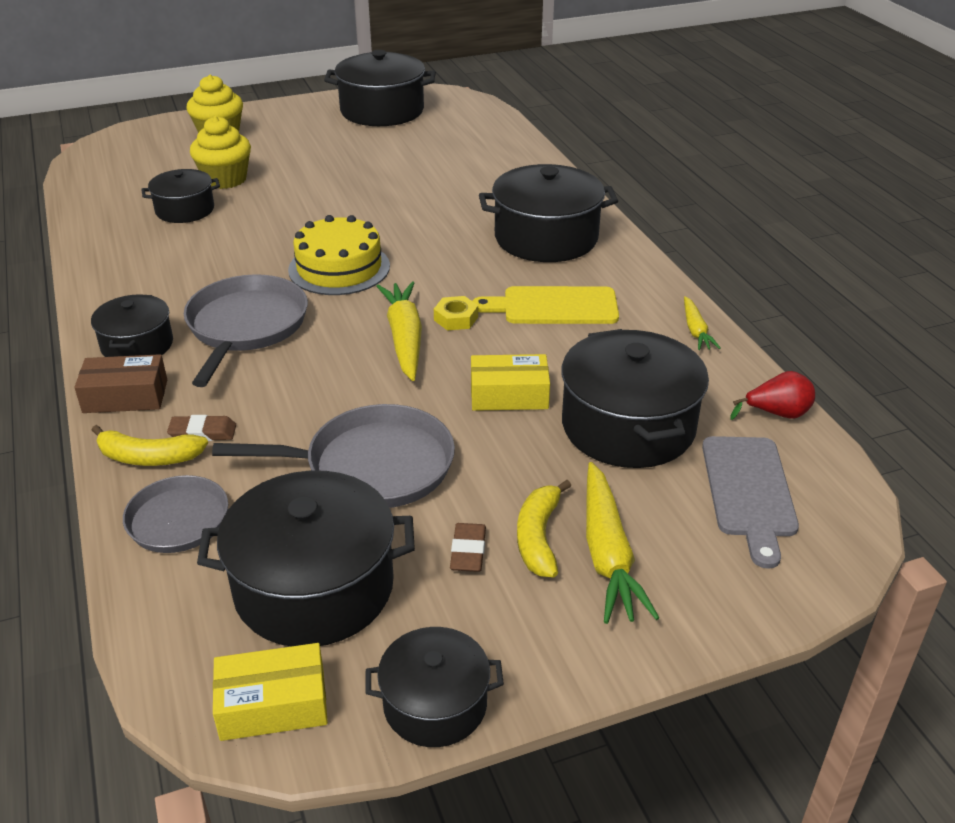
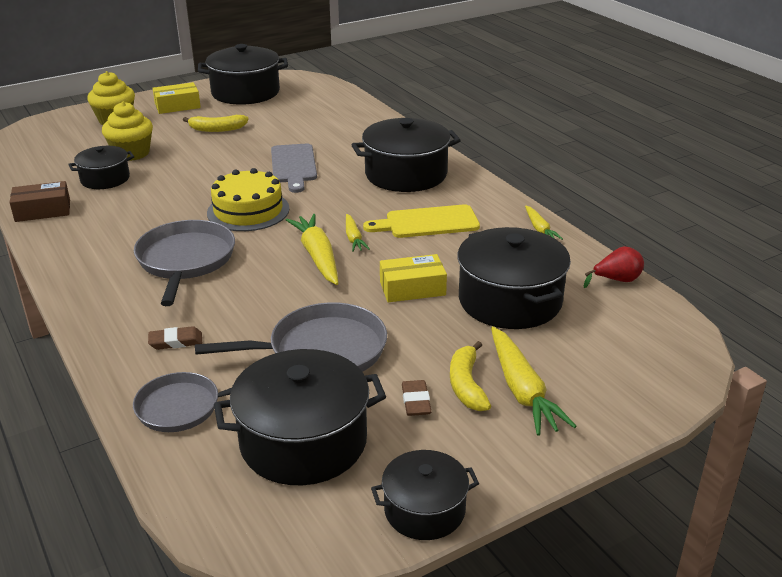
camera: 10 degrees left, 5 degrees down
(125, 396) = (101, 322): brown box -> brown box (43, 211)
(137, 345) = (99, 283): black pot -> none
(148, 457) = (136, 365): yellow banana -> yellow banana (217, 129)
(273, 704) = (298, 528): yellow box -> yellow box (177, 106)
(456, 318) = (353, 238): yellow nut -> yellow carrot
(749, 491) = (612, 335): grey cutting board -> grey cutting board (294, 166)

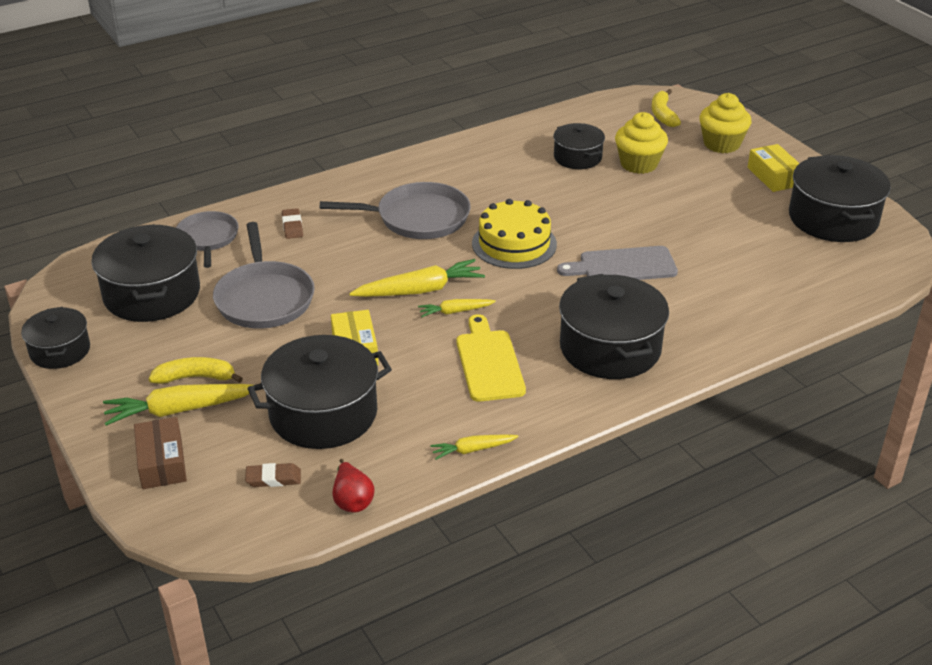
camera: 90 degrees right, 5 degrees up
(43, 211) = (511, 137): brown box -> brown box (162, 462)
(217, 129) = (712, 208): yellow banana -> yellow banana (662, 114)
(416, 401) = (182, 349): brown eraser -> brown eraser (273, 478)

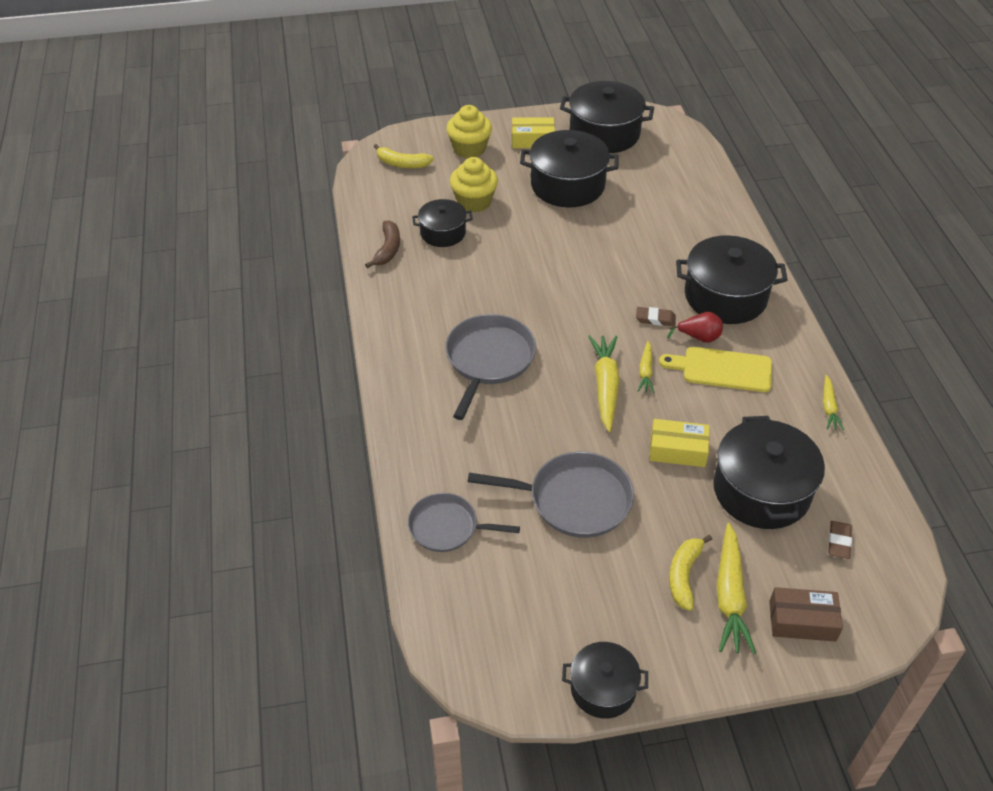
camera: 70 degrees left, 10 degrees up
(152, 294) = (530, 592): black pot -> black pot (567, 185)
(292, 226) = (458, 454): brown eraser -> brown eraser (655, 319)
(352, 500) = (875, 495): red pear -> red pear (699, 337)
(514, 244) = (560, 309): yellow cake -> none
(531, 135) = (388, 249): none -> brown banana
(623, 266) = (620, 257): grey cutting board -> none

